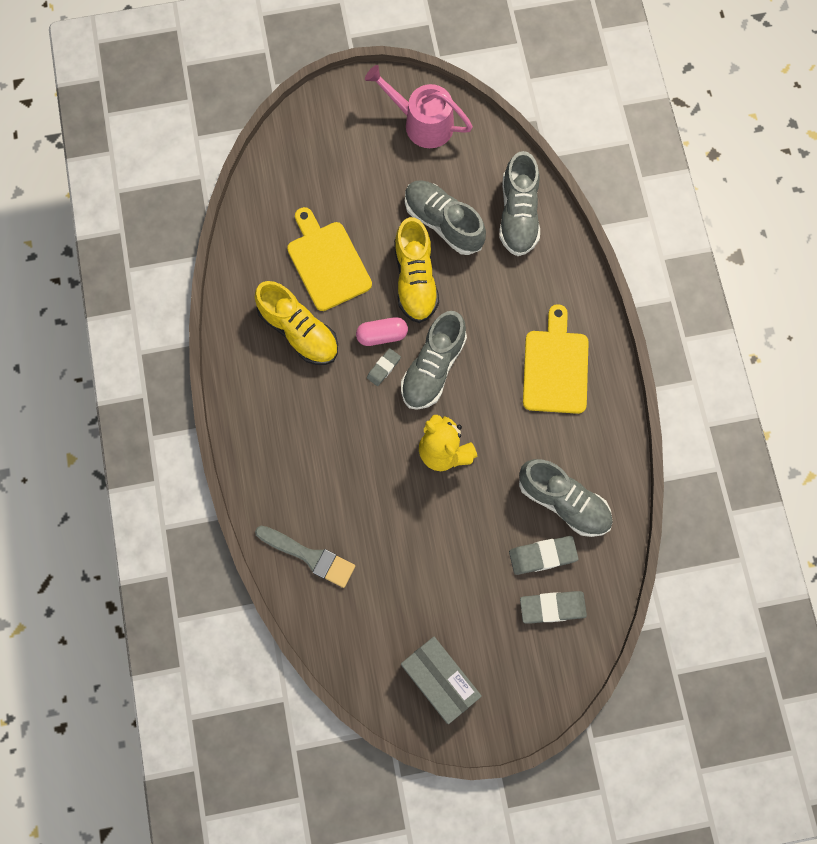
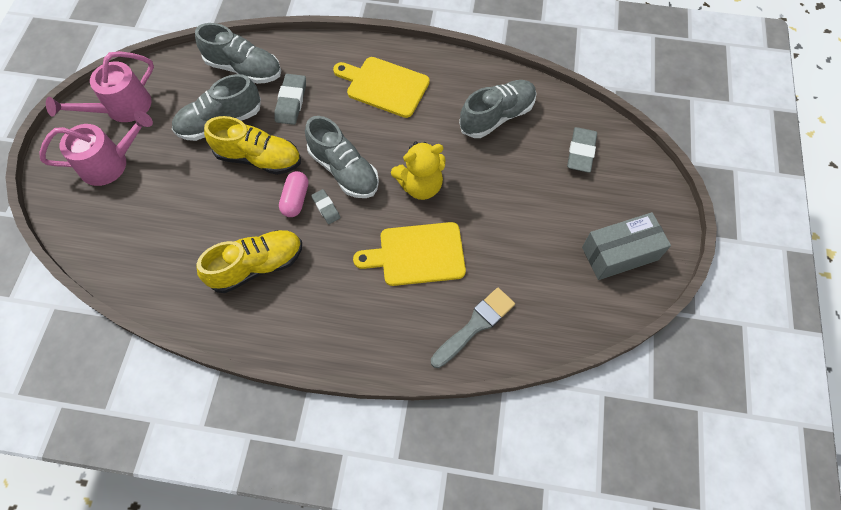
camera: 70 degrees left, 10 degrees down
(327, 262) = (204, 221): yellow cutting board -> yellow cutting board (417, 254)
(357, 147) = (111, 163): none -> pink watering can
(542, 556) = (536, 145): grey eraser -> grey eraser (291, 102)

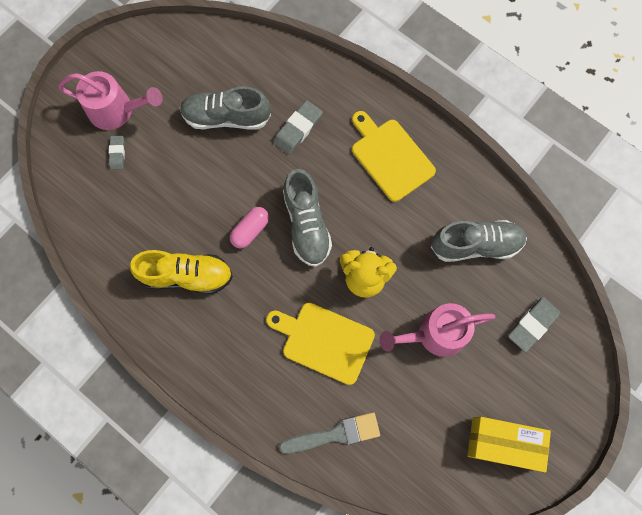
camera: 30 degrees right, 10 degrees up
(121, 108) = (151, 59): pink watering can -> pink watering can (434, 334)
(244, 69) = (274, 72): grey shoe -> none
(259, 158) = (240, 172): yellow shoe -> none
(326, 208) = (271, 253): grey eraser -> grey eraser (117, 153)
(619, 253) = (503, 443): grey box -> yellow box

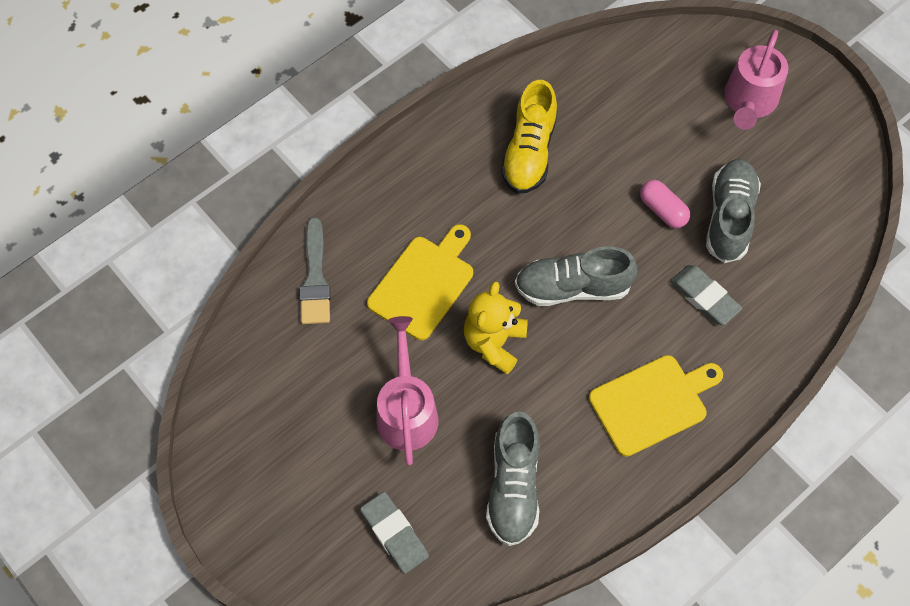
camera: 100 degrees right, 10 degrees down
(117, 153) = (692, 97): grey eraser -> none
(250, 230) = (574, 224): pink capsule -> pink capsule (662, 210)
(503, 443) = (258, 461): yellow box -> none

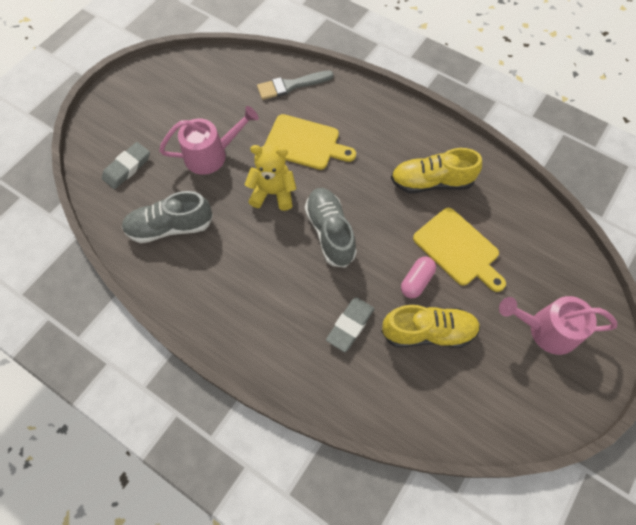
camera: 75 degrees right, 0 degrees up
(652, 403) = (251, 303): yellow cutting board -> yellow cutting board (458, 249)
(729, 217) = (428, 332): grey shoe -> yellow shoe

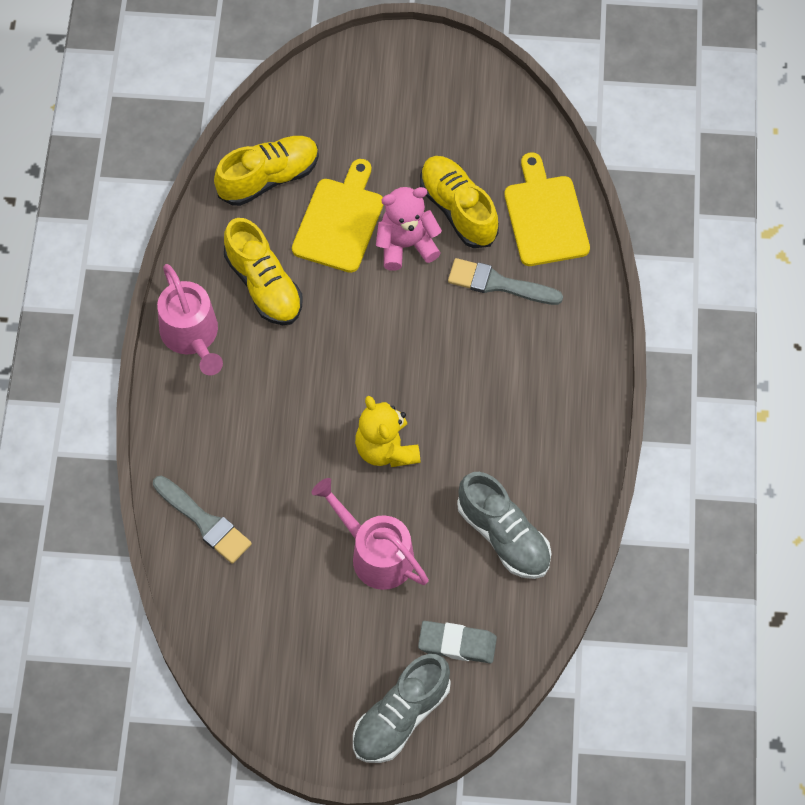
camera: 120 degrees left, 0 degrees up
(305, 143) = (290, 453): yellow cutting board -> yellow cutting board (545, 216)
(330, 232) = (400, 359): grey shoe -> grey shoe (400, 717)
(350, 325) = (498, 284): grey eraser -> grey brush
(416, 281) = (406, 245): pink capsule -> pink teddy bear
(516, 223) = (269, 178): none -> yellow shoe
(545, 330) = (386, 108): pink watering can -> pink watering can (192, 337)

